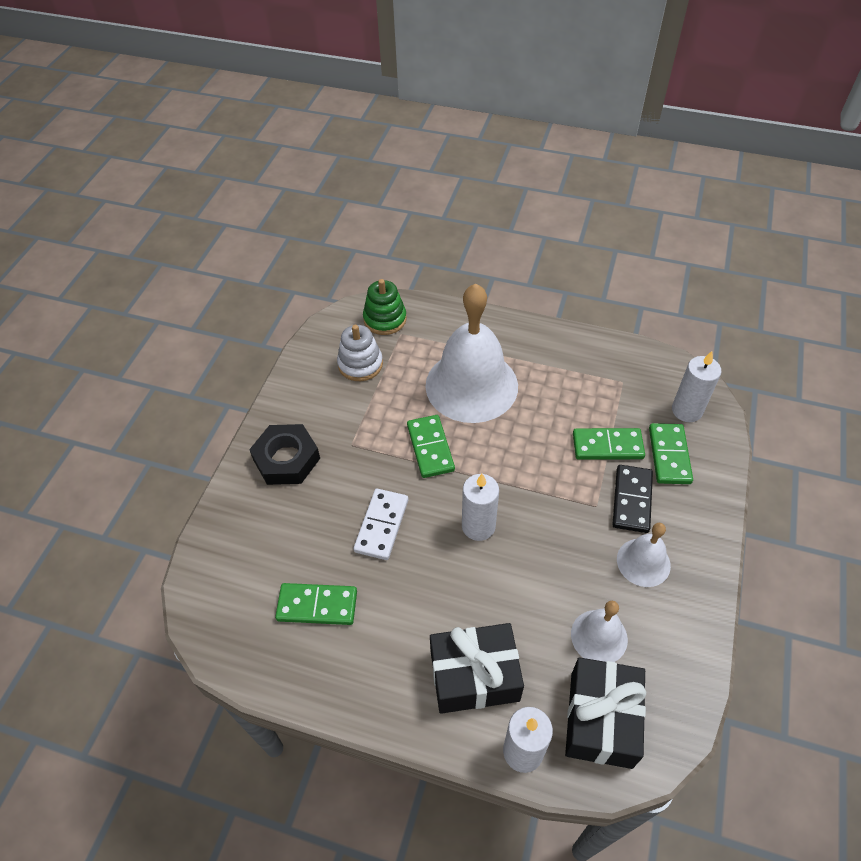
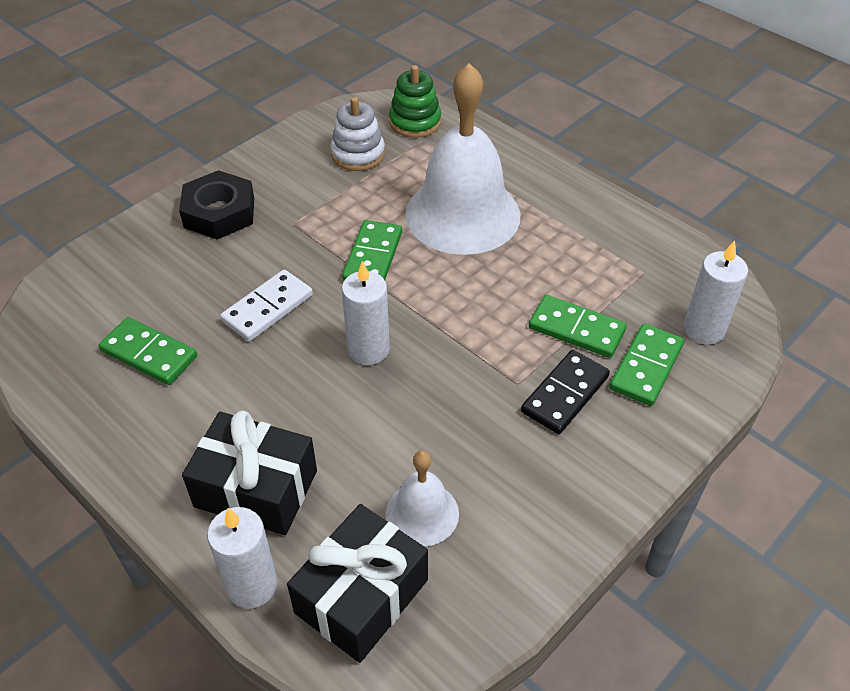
camera: 25 degrees right, 5 degrees down
(643, 562) = (531, 462): white bell -> none

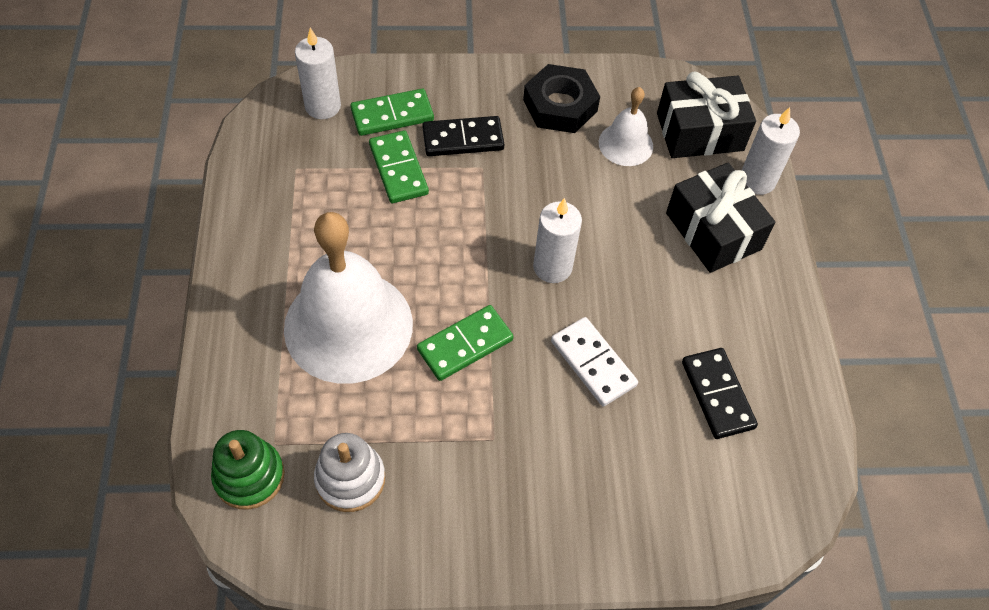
camera: 140 degrees left, 10 degrees up
(149, 354) = (717, 395): green domino -> black domino
(219, 212) = (546, 512): black nut -> black nut (560, 105)
(268, 308) = (593, 363): white domino -> white domino turned 60 degrees clockwise

